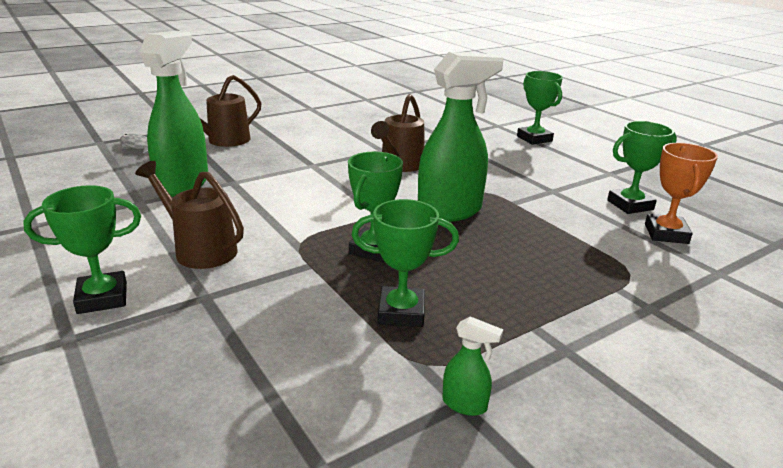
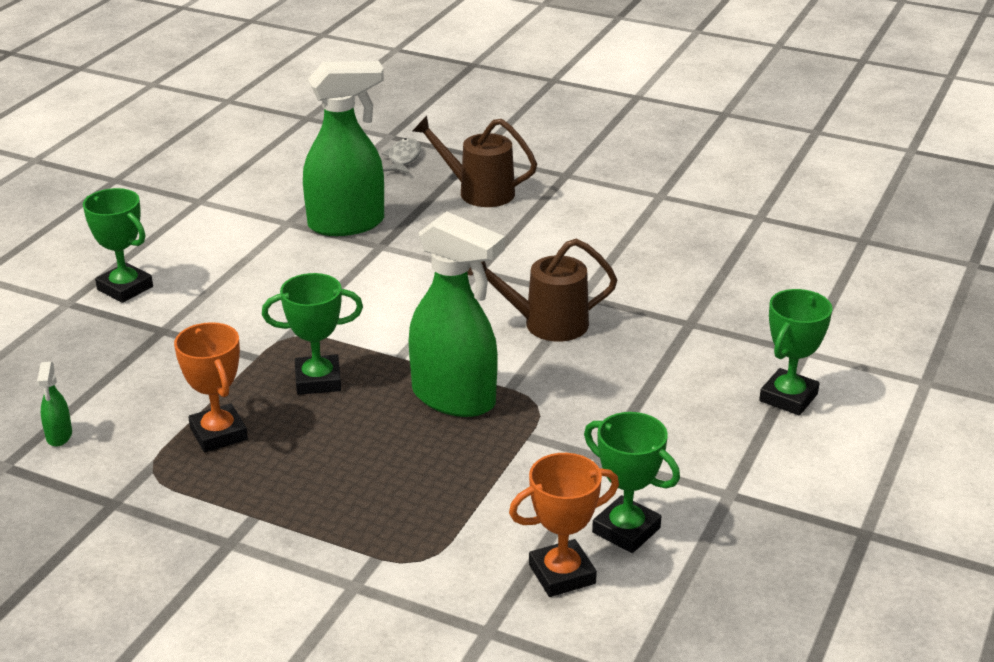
camera: 60 degrees right, 5 degrees up
(199, 249) = (232, 292): brown watering can -> none
(401, 312) = (218, 434): green trophy -> orange trophy
(465, 404) = (113, 506): green spray bottle -> green spray bottle (59, 436)

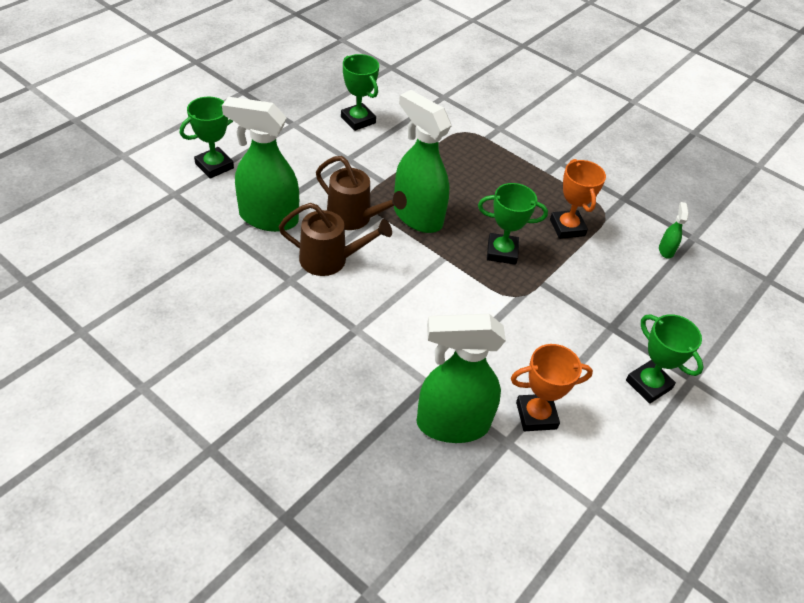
camera: 170 degrees left, 15 degrees up
(403, 158) = (367, 532): grey fish -> none
(478, 192) = (312, 443): brown watering can -> brown watering can (355, 218)
(562, 574) = (400, 109): orange trophy -> orange trophy (536, 415)
(658, 351) = (268, 218): none -> green spray bottle

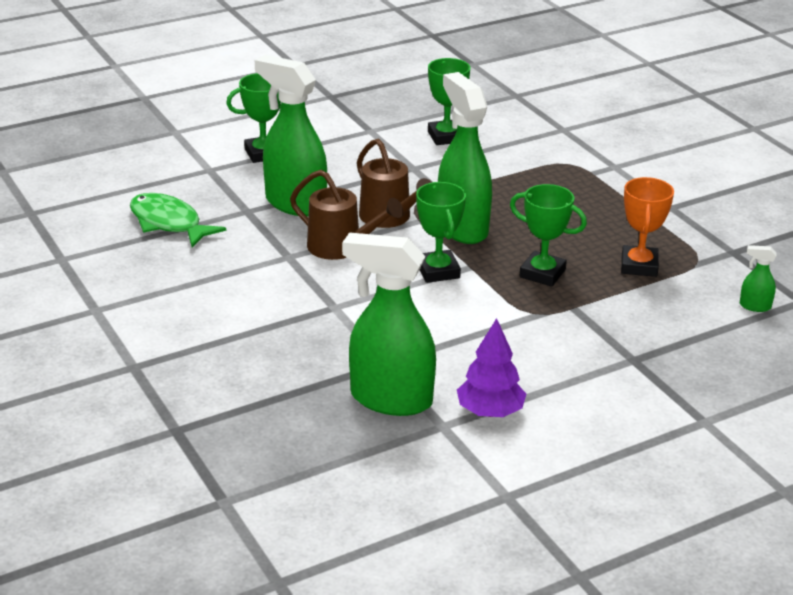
camera: 25 degrees right, 15 degrees down
(165, 265) = (168, 223): none -> green fish
(536, 415) = (490, 412): orange trophy -> purple tree
(648, 384) = (644, 415): green trophy -> green trophy (438, 271)
(666, 250) = (754, 306): green spray bottle -> green spray bottle turned 105 degrees counterclockwise

